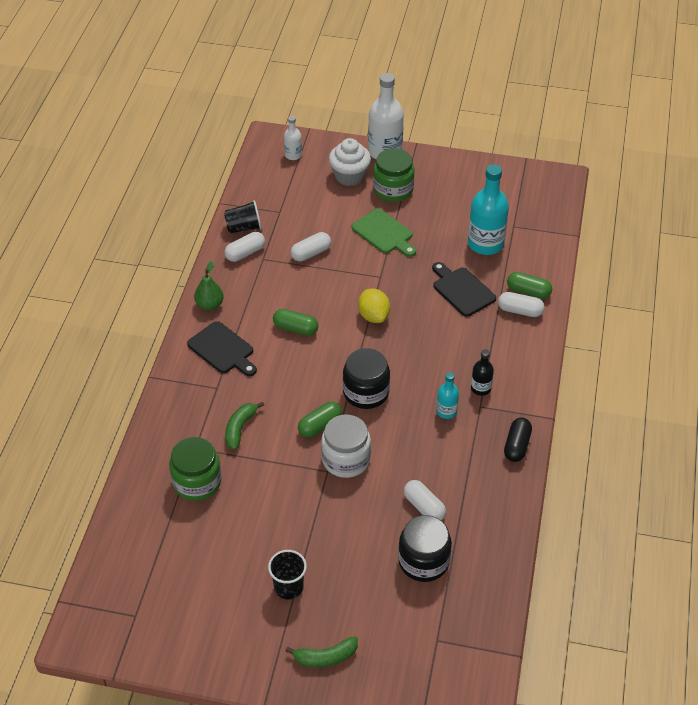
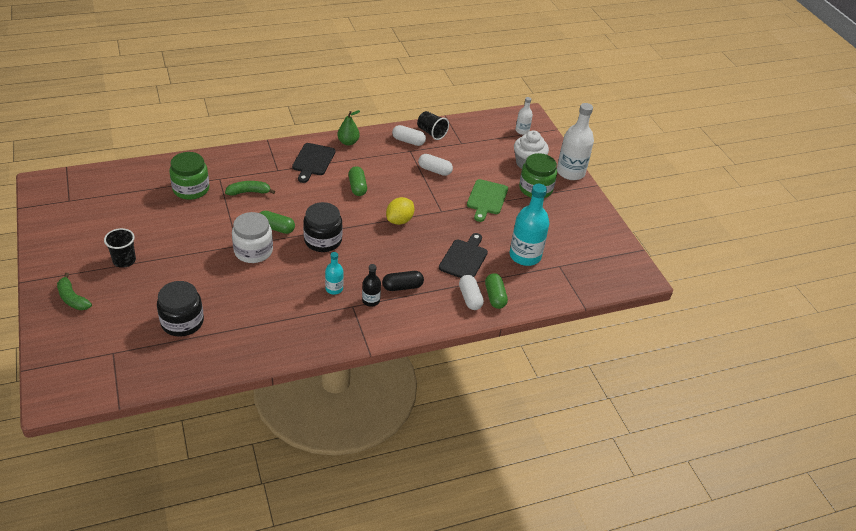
camera: 55 degrees right, 5 degrees down
(424, 507) = (233, 306): white capsule -> none
(517, 446) = (326, 340): black capsule -> black capsule (402, 287)

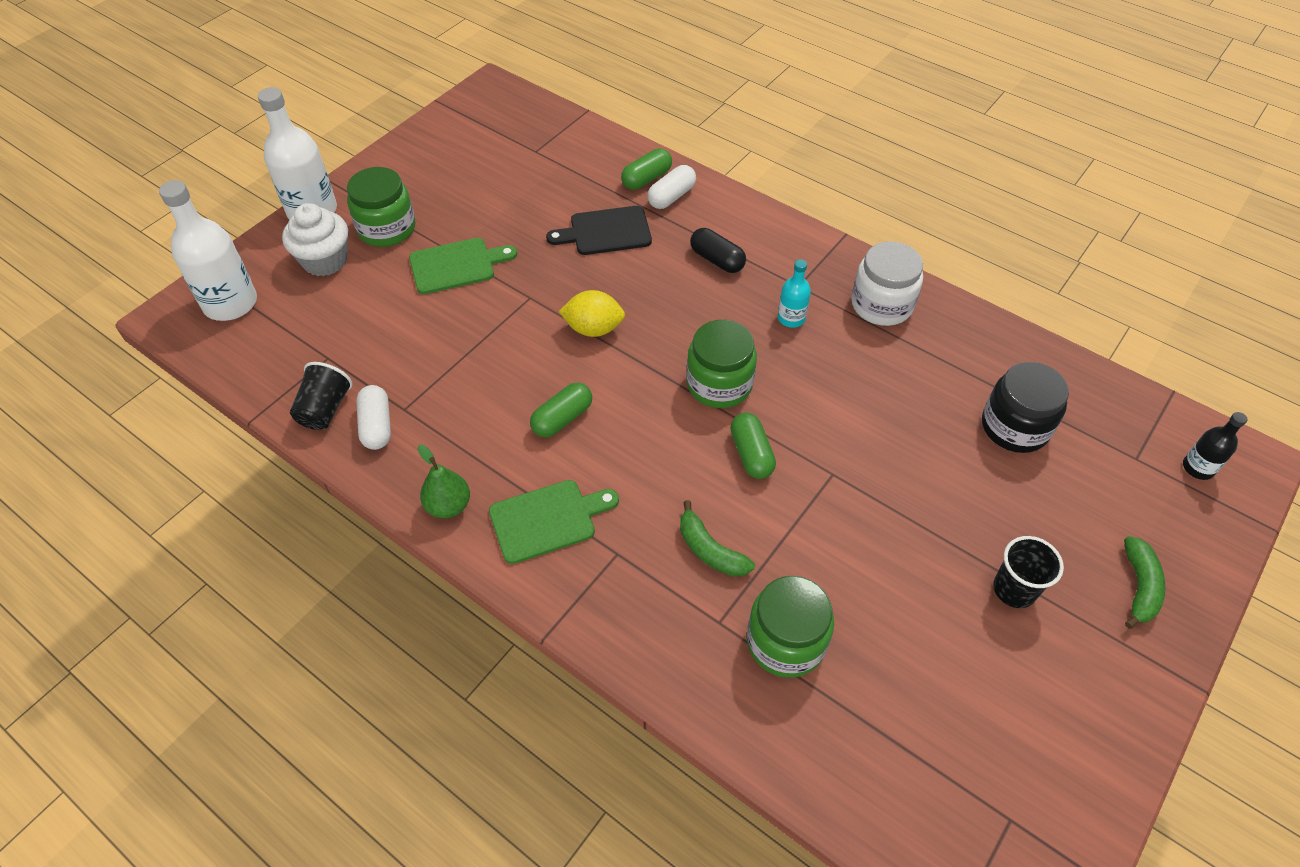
camera: 120 degrees left, 10 degrees up
(253, 251) = (822, 446): white jar -> white jar (881, 305)
(313, 161) = (547, 520): black cutting board -> green cutting board
(323, 240) = (719, 384): black jar -> green jar
(371, 300) = (771, 274): black bottle -> black bottle (1198, 468)
(434, 170) = (435, 352): white capsule -> none
(522, 131) = (230, 303): white bottle -> white bottle, size x1.95
(525, 256) = (546, 184): turquoise bottle -> none

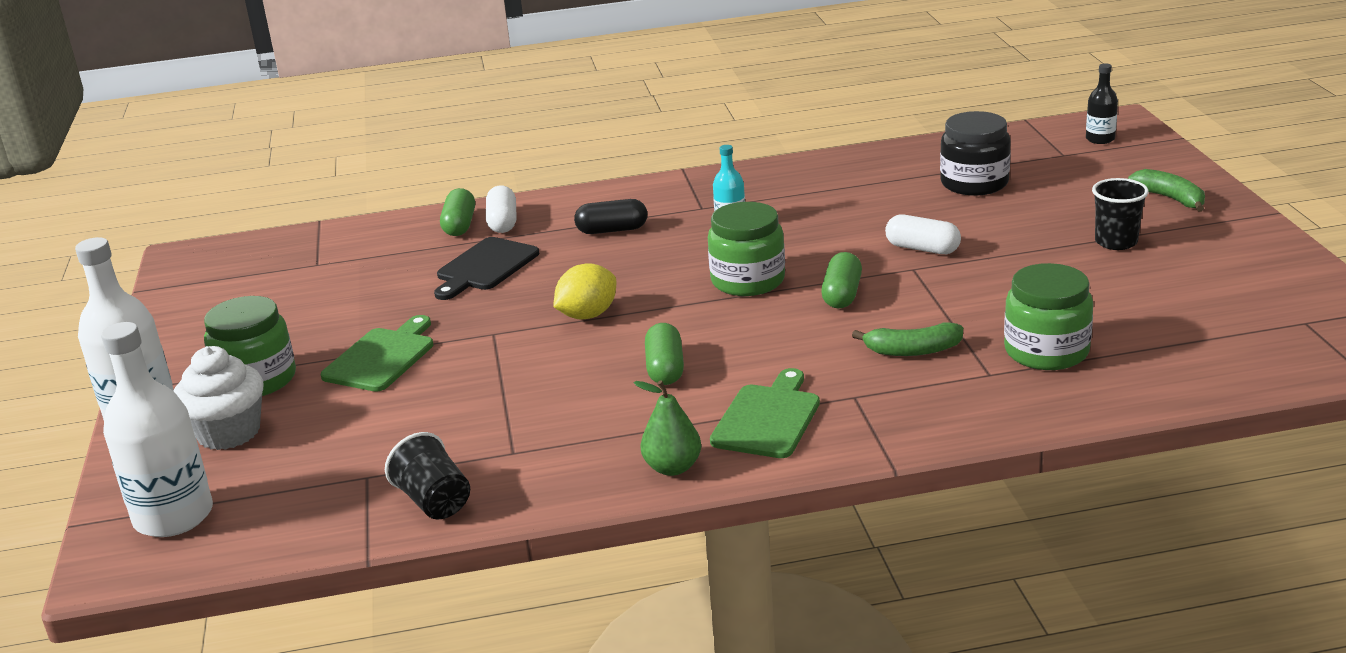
camera: 45 degrees left, 25 degrees down
(377, 426) = (508, 476): white capsule -> white capsule (922, 249)
(751, 454) = (842, 295): green capsule -> green capsule turned 75 degrees clockwise
(881, 305) = (779, 184): white jar -> none

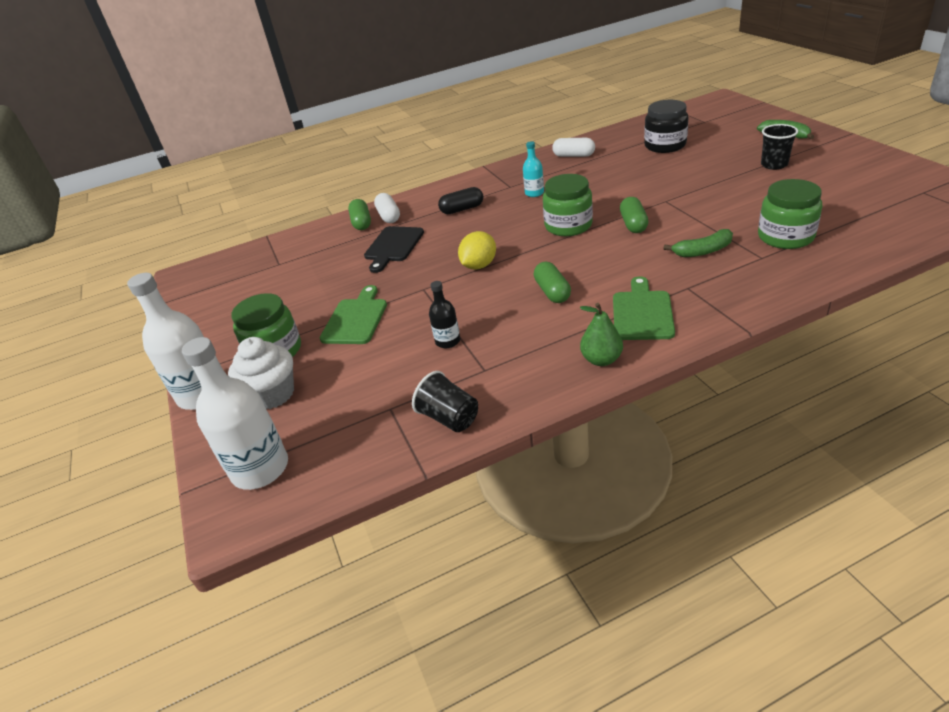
camera: 10 degrees left, 10 degrees up
(922, 249) = (662, 188): white capsule -> white capsule (573, 155)
(1100, 139) = (718, 110): black bottle -> black bottle (447, 341)

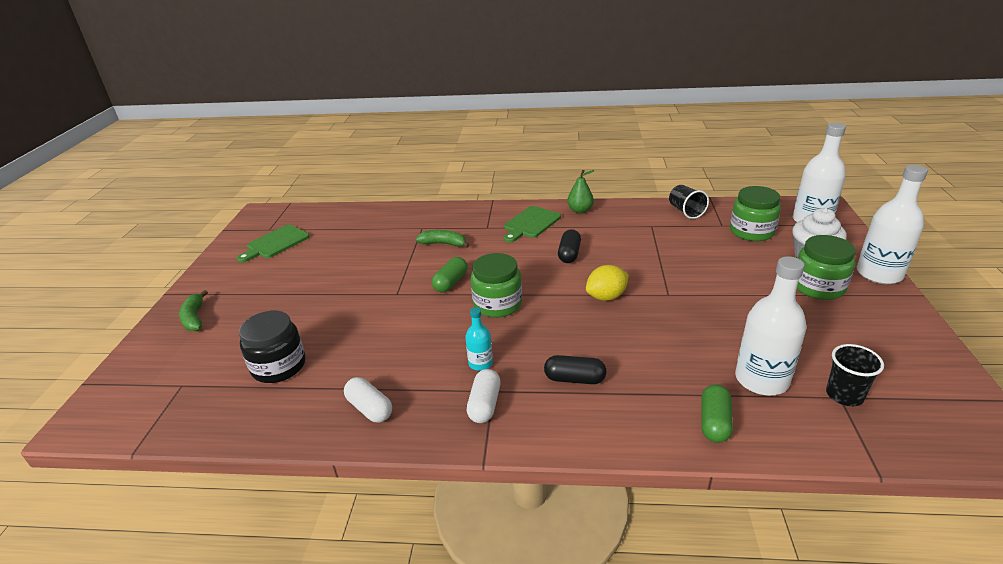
camera: 155 degrees left, 5 degrees down
(332, 254) = (761, 379): none -> white bottle
(355, 319) = (739, 289): green cutting board -> green cutting board (276, 243)
(389, 216) = (672, 416): white capsule -> white capsule (484, 405)
(393, 246) = (681, 358): black cutting board -> none
(447, 341) = (667, 248): black bottle -> none
(552, 292) = (569, 254): green capsule -> black capsule
(774, 165) = (273, 290): black cup -> black cup (844, 395)
(785, 237) = (387, 234): green jar -> green jar (751, 232)

